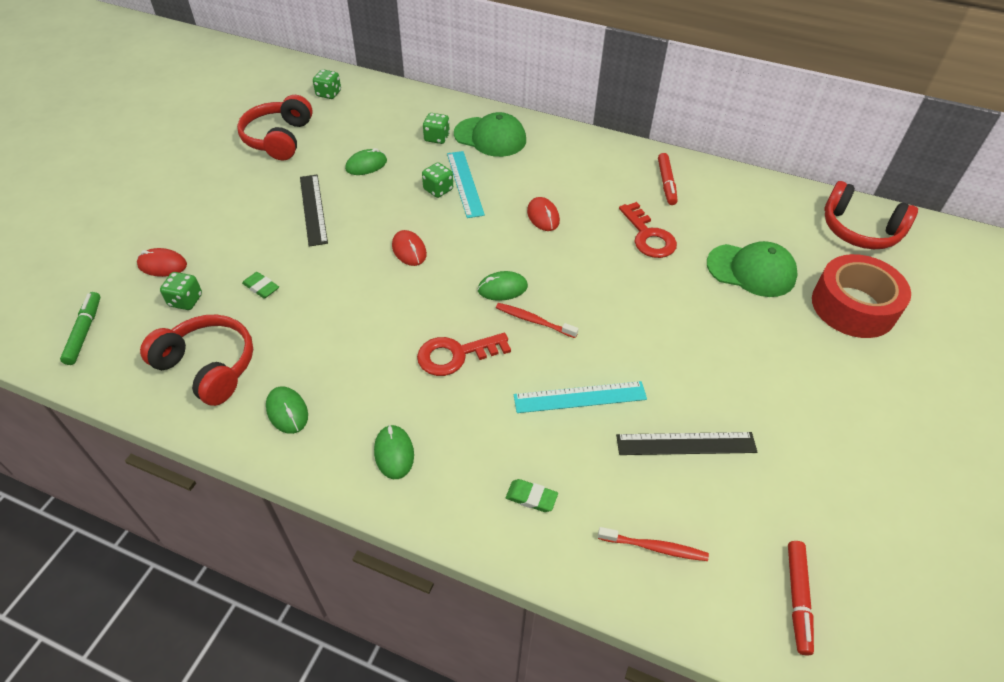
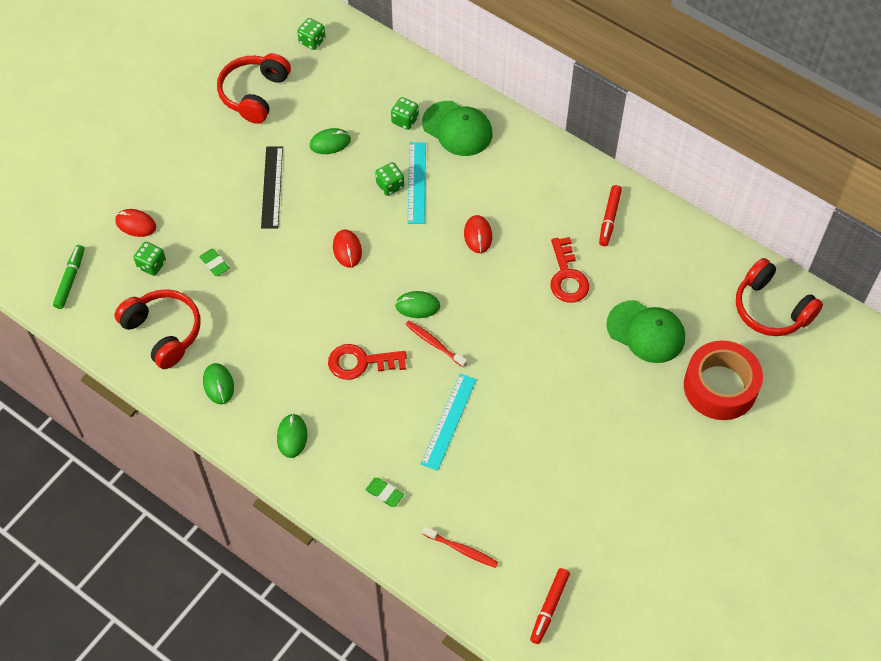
camera: 15 degrees right, 10 degrees up
(580, 397) = (449, 421): turquoise ruler -> turquoise ruler turned 75 degrees counterclockwise
(686, 444) = (518, 478): black ruler -> none

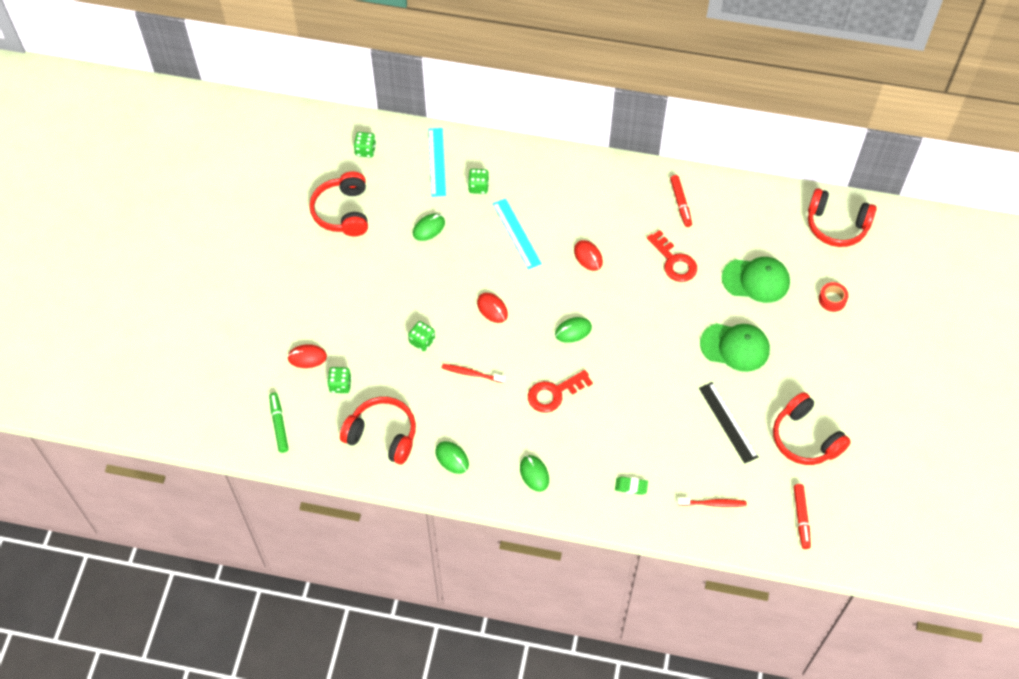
camera: 25 degrees left, 0 degrees up
(214, 264) = (392, 363): green eraser -> none
(272, 187) = (402, 282): black ruler -> black ruler (728, 422)
(390, 185) = (497, 244): green dice -> green dice (422, 341)
(434, 343) = (603, 355): red toothbrush -> red toothbrush (471, 373)
(449, 421) = (648, 410): turquoise ruler -> turquoise ruler (437, 162)
(457, 129) = (524, 178): green cap -> green cap (735, 347)
(603, 524) = (805, 438): none -> red headphones
(720, 387) = (832, 299): red tape -> red tape, size x0.45

